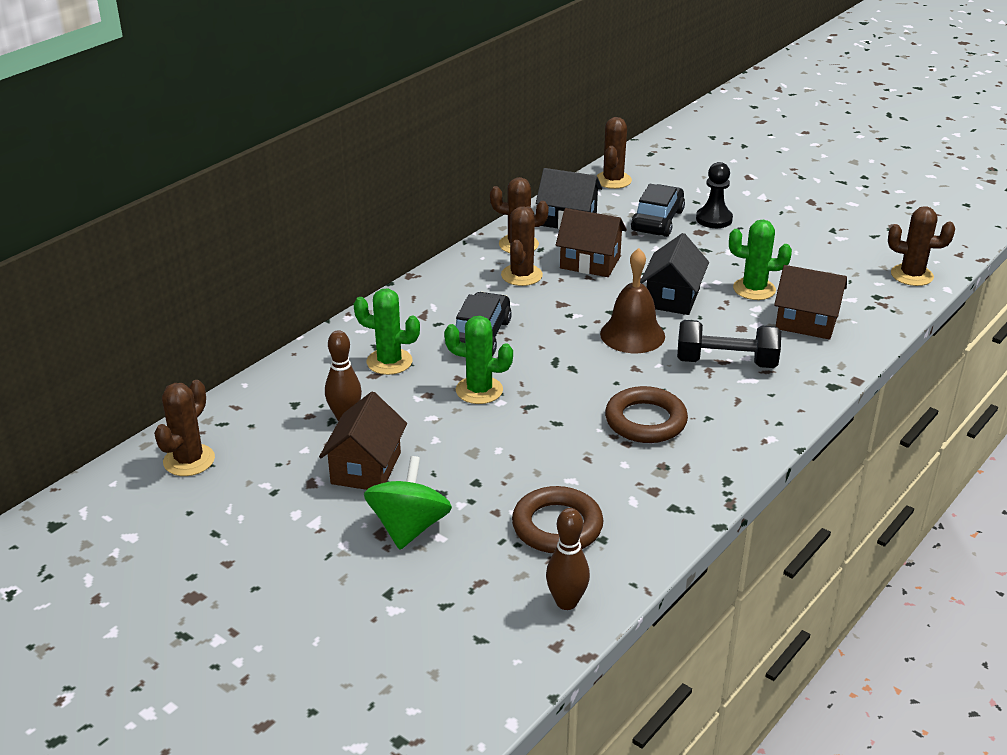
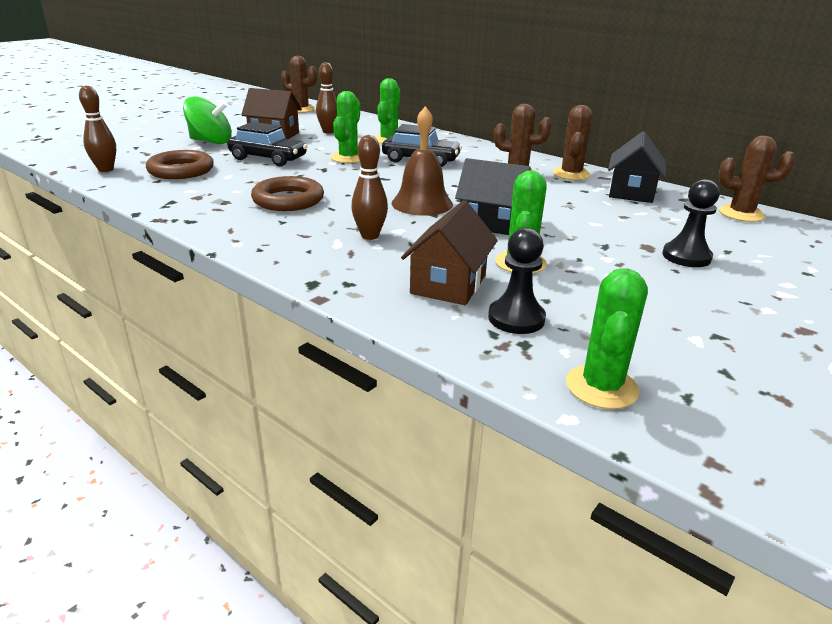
camera: 90 degrees right, 5 degrees down
(590, 262) = (550, 196): brown house -> none
(657, 221) = (658, 228): black car -> black car (268, 159)
(726, 362) = (370, 236): black dumbbell -> brown bowling pin
(846, 297) = (516, 318): none -> black pawn
(912, 275) = (601, 387): brown cactus -> green cactus

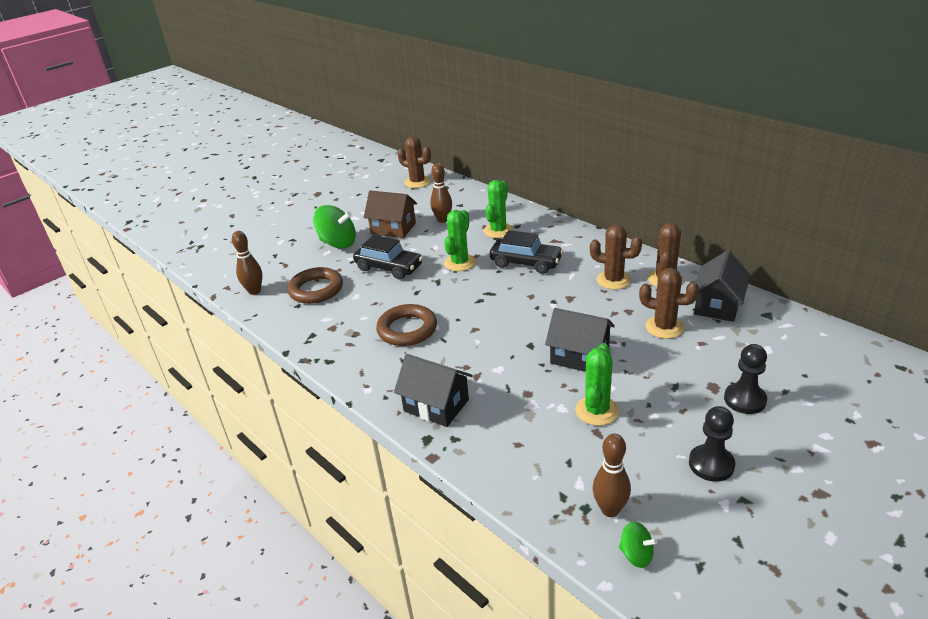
camera: 10 degrees right, 5 degrees up
(324, 256) = (436, 405): none -> black house
(370, 236) = (474, 377): brown bowling pin -> brown bowling pin (610, 510)
(422, 203) = (521, 330): brown bell -> none
(448, 284) = (534, 439): brown house -> none
(516, 318) = (583, 479): black pawn -> black pawn (711, 464)
(601, 387) = (636, 555): green cactus -> green spinning top
(741, 214) = (815, 336): brown cactus -> brown cactus (664, 327)

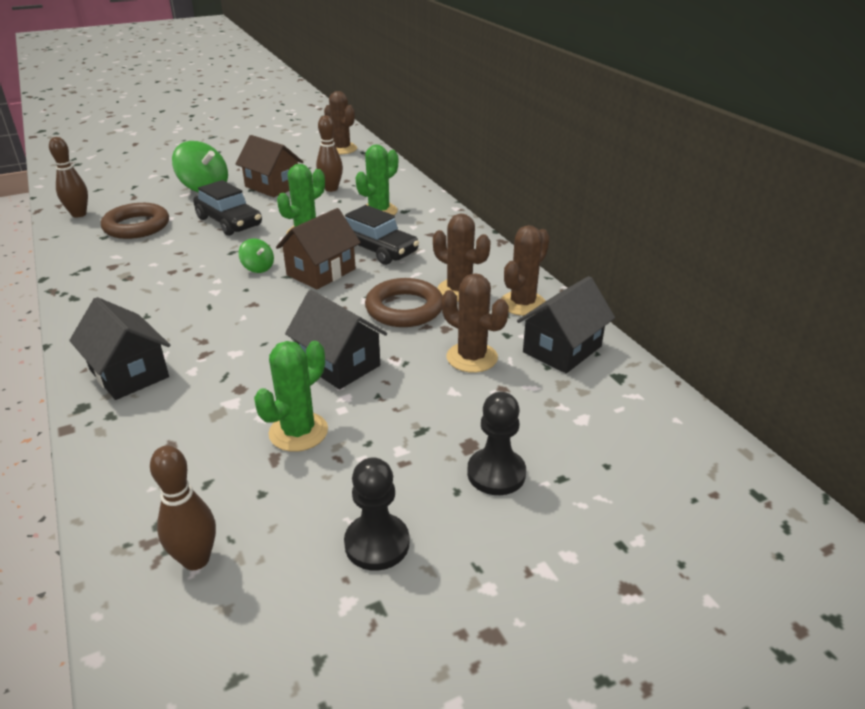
camera: 15 degrees right, 0 degrees up
(407, 329) = (183, 286): brown ring -> brown ring (404, 308)
(501, 291) = (321, 272): none -> brown house
(636, 555) = (170, 631): green spinning top -> green spinning top (258, 268)

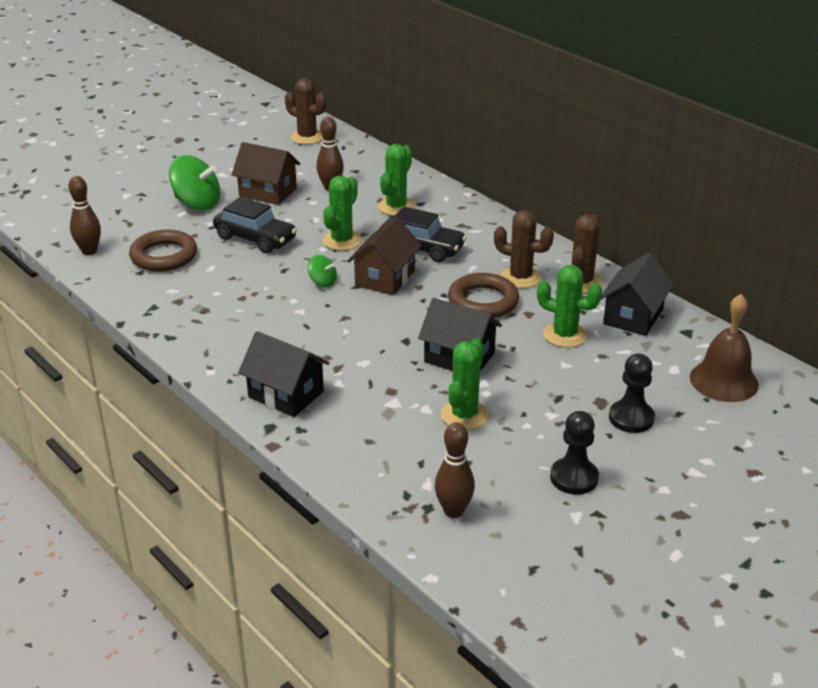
camera: 15 degrees left, 0 degrees up
(472, 357) = (565, 335): brown cactus -> green cactus
(640, 445) = (724, 381): none -> brown bell

